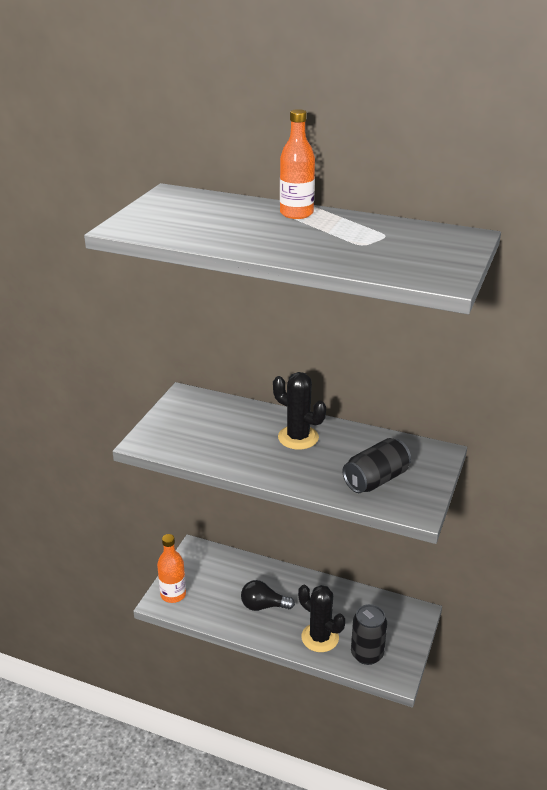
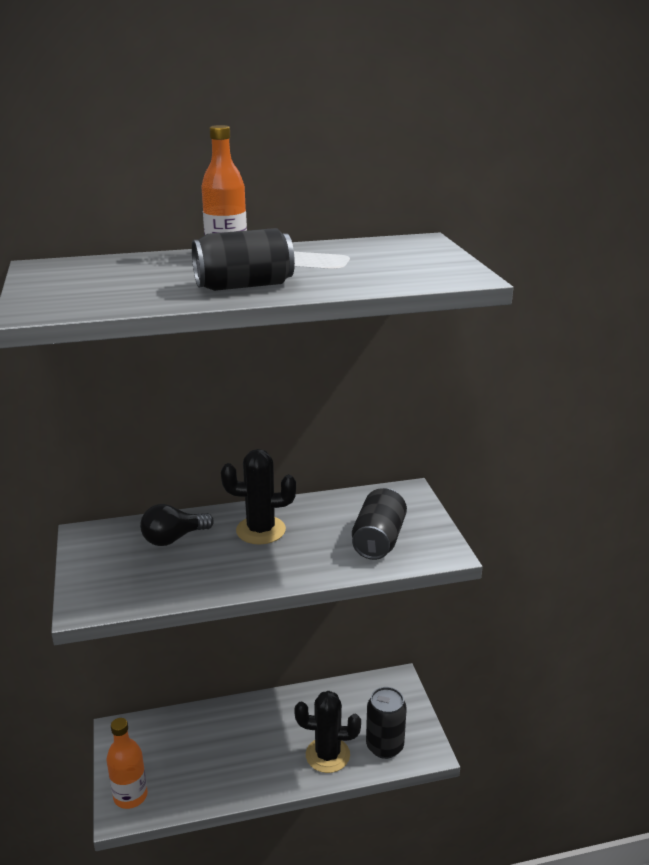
camera: 35 degrees left, 5 degrees down
(263, 606) = (244, 753): black light bulb -> black light bulb (173, 538)
(270, 243) = (244, 286): none -> black can

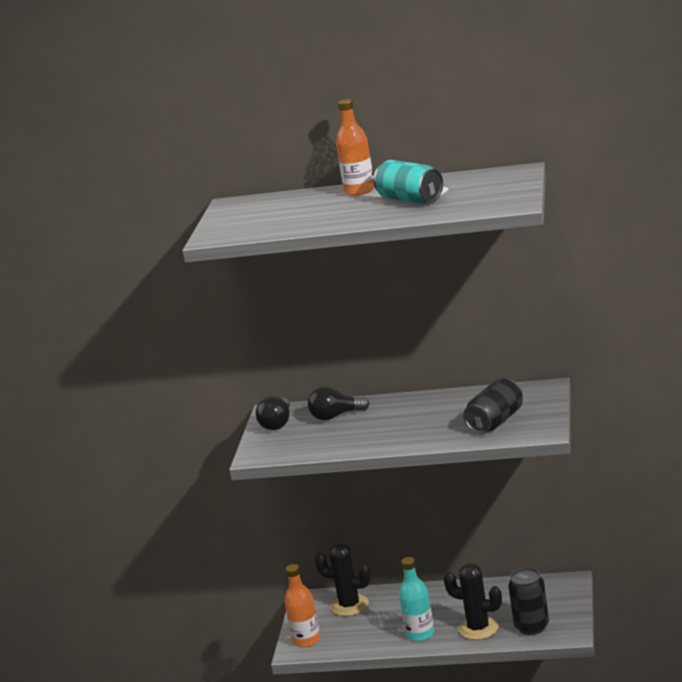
camera: 25 degrees right, 5 degrees down
(99, 553) = (277, 424): none -> black light bulb
(244, 286) = (353, 216): black can -> none
(261, 530) = (405, 412): black cactus -> black cactus (349, 605)
(264, 771) = (420, 634): none -> turquoise bottle
(310, 268) = (410, 200): none -> turquoise can

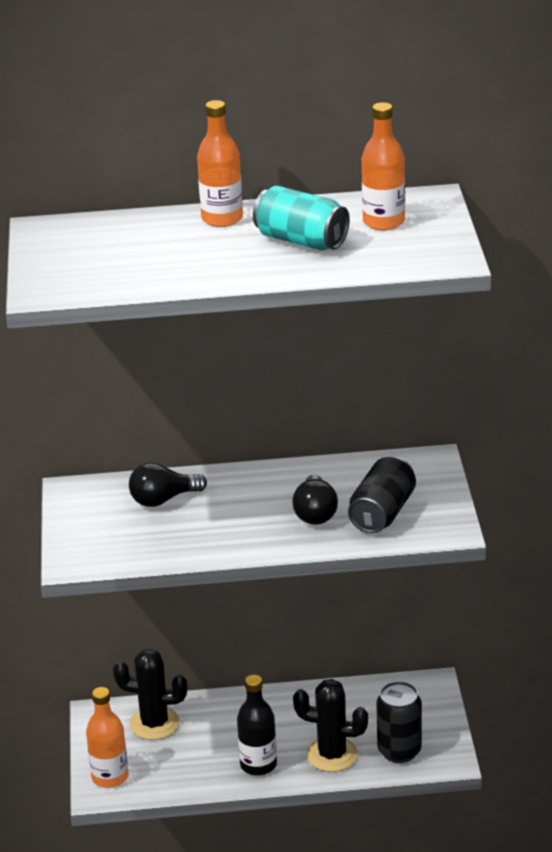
camera: 15 degrees left, 10 degrees up
(277, 424) = (85, 510): black light bulb -> black light bulb (315, 513)
(420, 634) = (258, 765): turquoise bottle -> black bottle
(476, 186) = (383, 222): none -> orange bottle

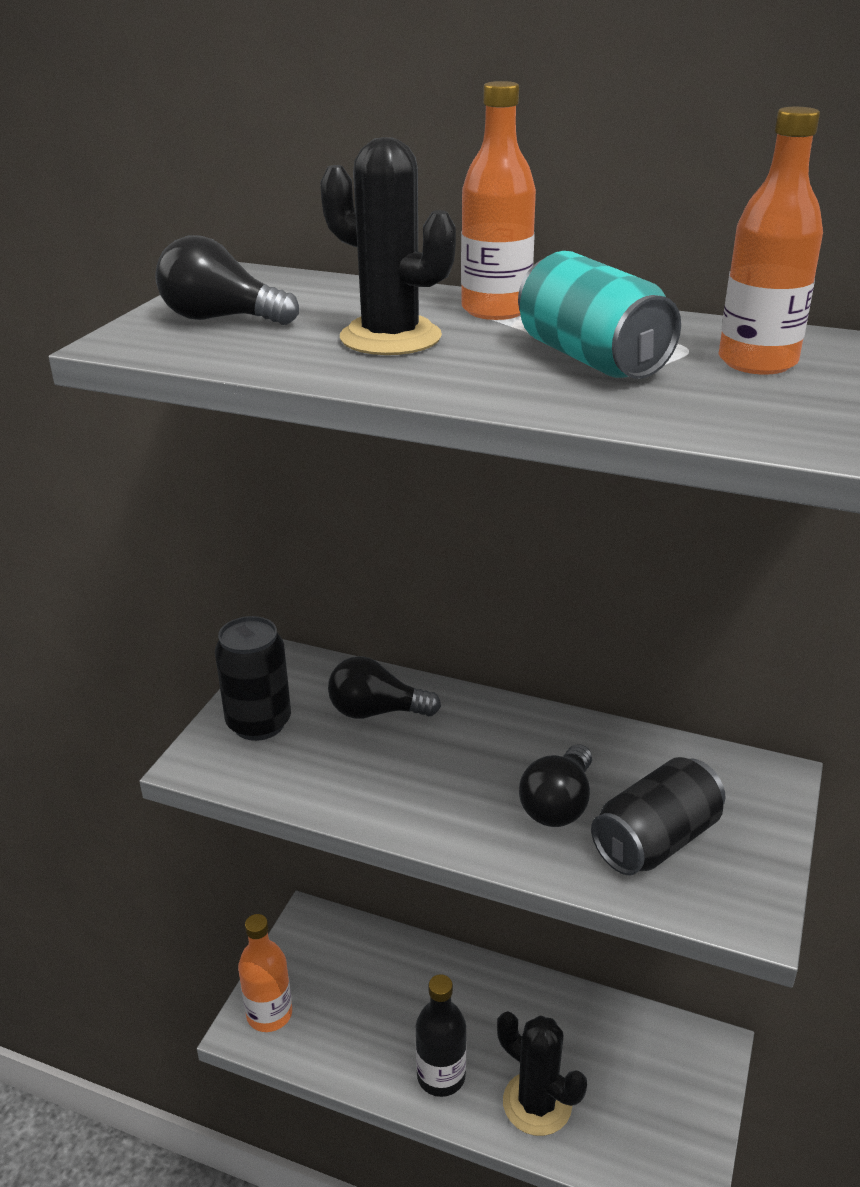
camera: 25 degrees right, 0 degrees up
(73, 264) = (221, 319): none -> black light bulb
(154, 723) = (360, 960): black cactus -> black cactus (390, 338)
(399, 751) = (626, 1139): black can -> black can (259, 723)

